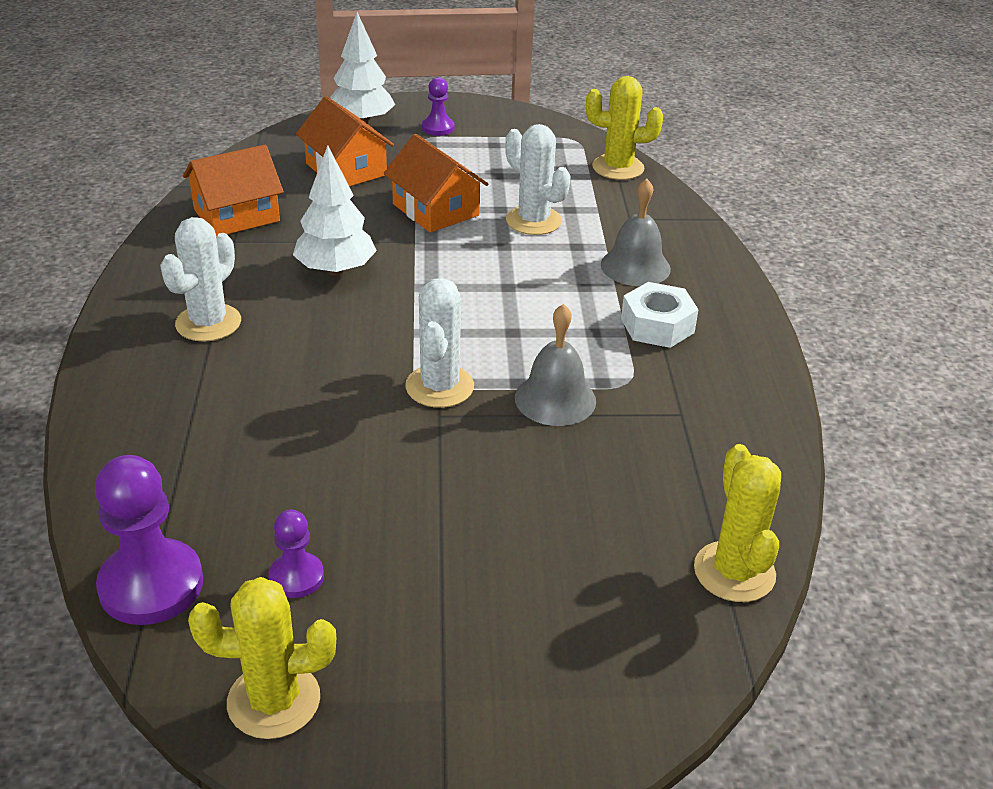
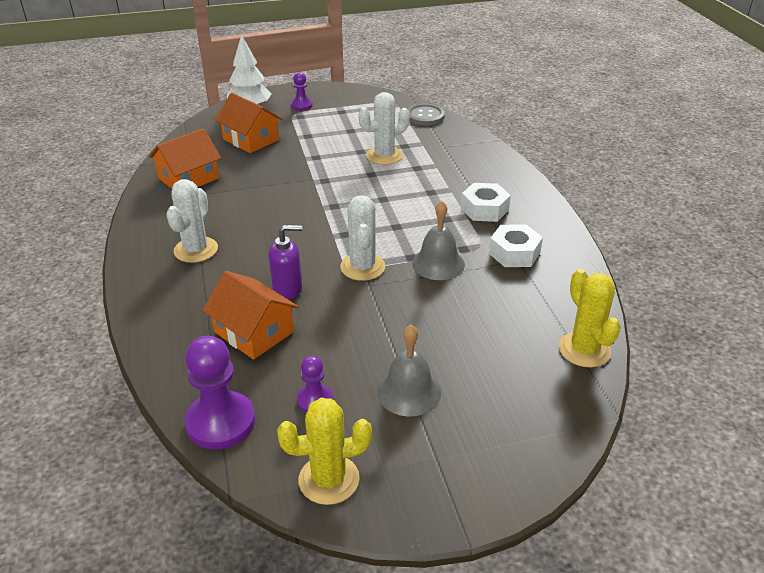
camera: 10 degrees left, 0 degrees up
(318, 402) = (288, 289): none -> purple soap dispenser
(335, 270) = (268, 204): white tree -> none
(435, 210) = (319, 157): orange house -> orange house (254, 332)
(533, 221) = (384, 156): white cactus -> white cactus turned 60 degrees counterclockwise
(618, 168) = (425, 116): yellow cactus -> grey button
(635, 266) = (458, 175): grey bell -> grey bell (409, 392)
(679, 401) = (514, 253): none -> white nut

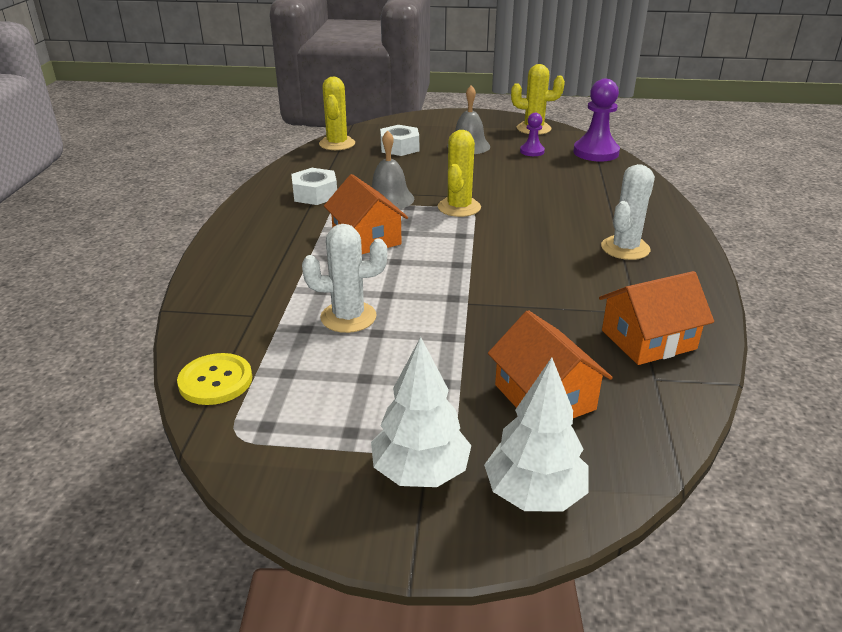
camera: 160 degrees left, 5 degrees down
(254, 332) = (569, 185): orange house -> orange house (366, 238)
(288, 289) = (534, 204): purple soap dispenser -> none
(301, 105) = (420, 472): purple pawn -> white tree
(362, 267) = (459, 207): white cactus -> yellow cactus
(425, 116) = (215, 381): grey button -> yellow button
(484, 209) = (297, 230): white nut -> white nut (399, 147)

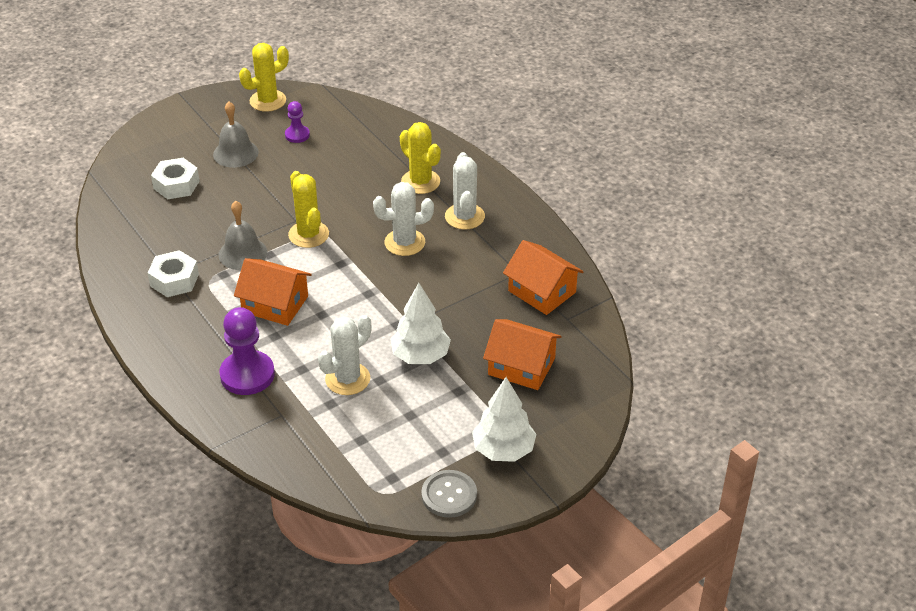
camera: 40 degrees left, 10 degrees up
(215, 381) = (324, 472): yellow button -> none
(297, 482) = (449, 495): none -> grey button
(337, 144) = (111, 208): yellow cactus -> yellow cactus (420, 182)
(534, 494) = (568, 426): white tree -> white tree (420, 356)
(540, 244) = (404, 242): none -> white cactus
(595, 152) = (350, 111): purple pawn -> purple pawn (247, 375)
(648, 340) = (542, 291): orange house -> orange house turned 75 degrees counterclockwise

